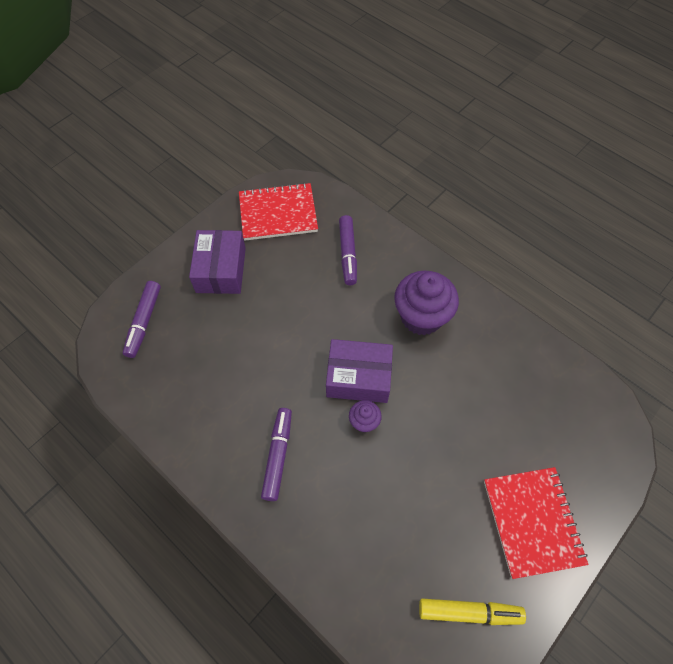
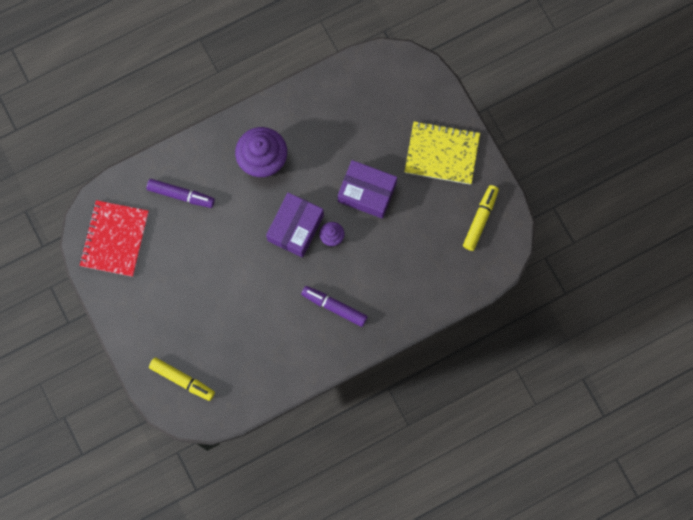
camera: 70 degrees left, 15 degrees up
(144, 322) = (182, 380): purple marker -> yellow marker
(221, 270) = (155, 304): purple box -> purple box (367, 192)
(532, 522) = (442, 153): red notebook -> yellow notebook

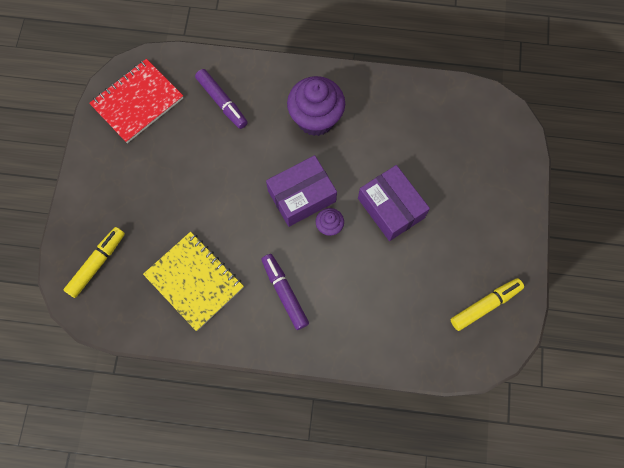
camera: 35 degrees right, 5 degrees down
(182, 380) = (97, 264): yellow marker -> yellow marker turned 120 degrees counterclockwise
(442, 153) = (488, 219): yellow notebook -> yellow notebook (194, 281)

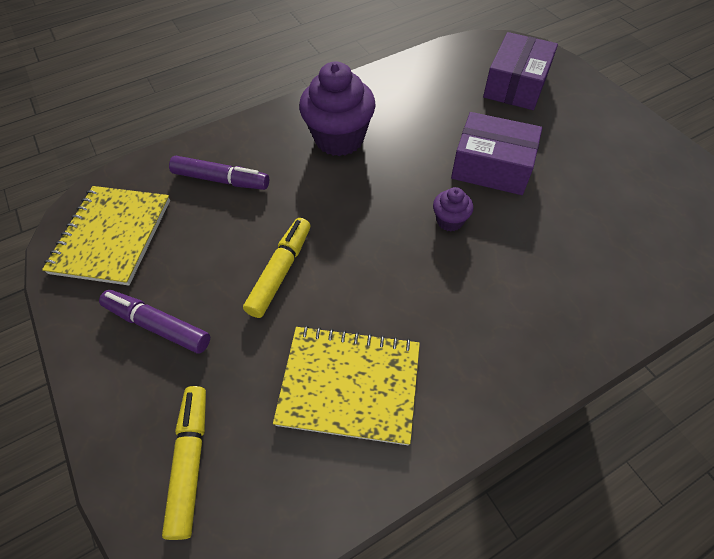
camera: 35 degrees left, 15 degrees down
(137, 102) = (112, 236): red notebook -> yellow notebook
(284, 293) = (470, 318): purple marker -> purple marker (158, 325)
(301, 196) = (392, 211): purple box -> purple box (515, 85)
(485, 305) = (670, 191): yellow marker -> yellow marker (280, 271)

